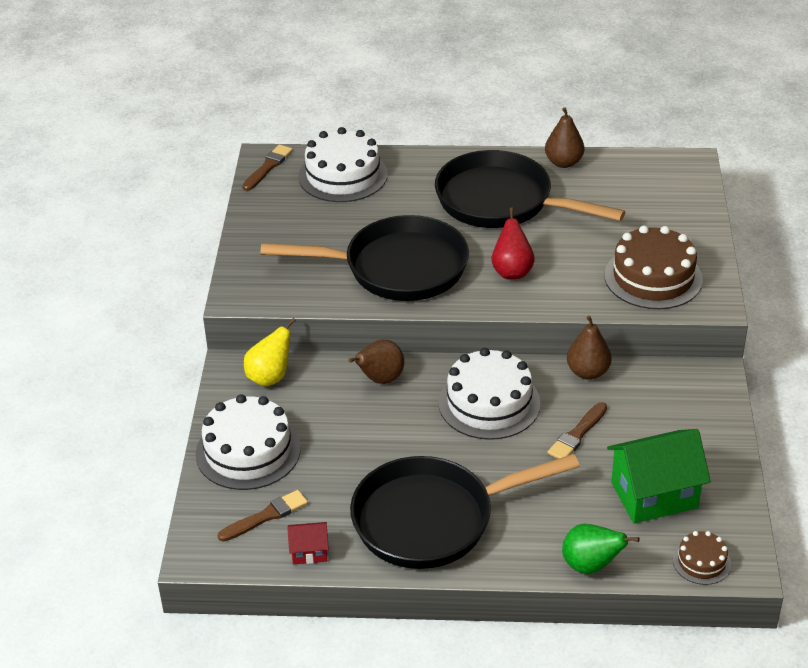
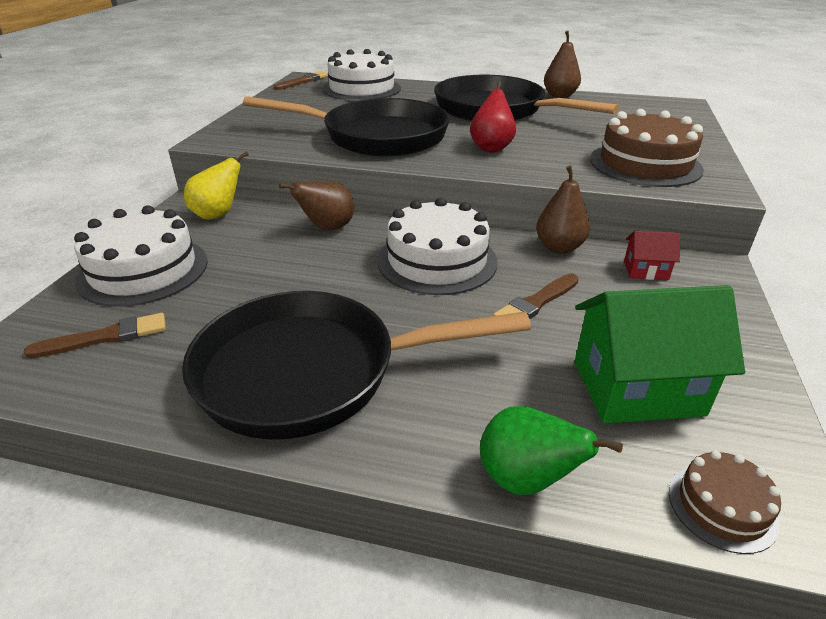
camera: 10 degrees right, 5 degrees down
(309, 552) = (122, 388): red house -> red house (645, 270)

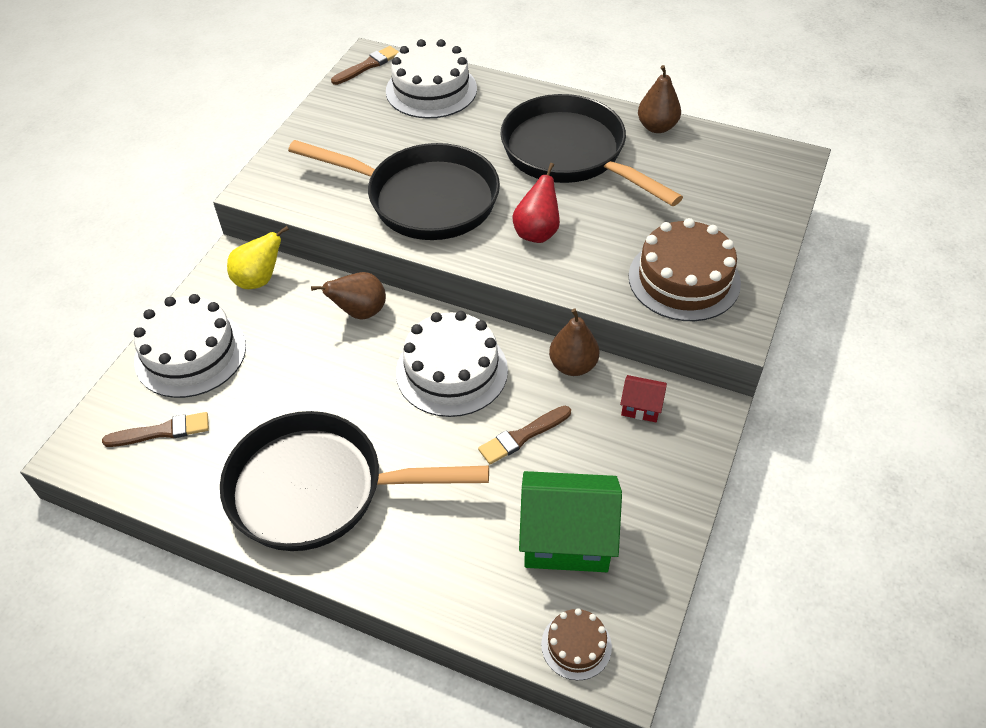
camera: 10 degrees right, 15 degrees up
(525, 479) = (449, 605): green pear -> none

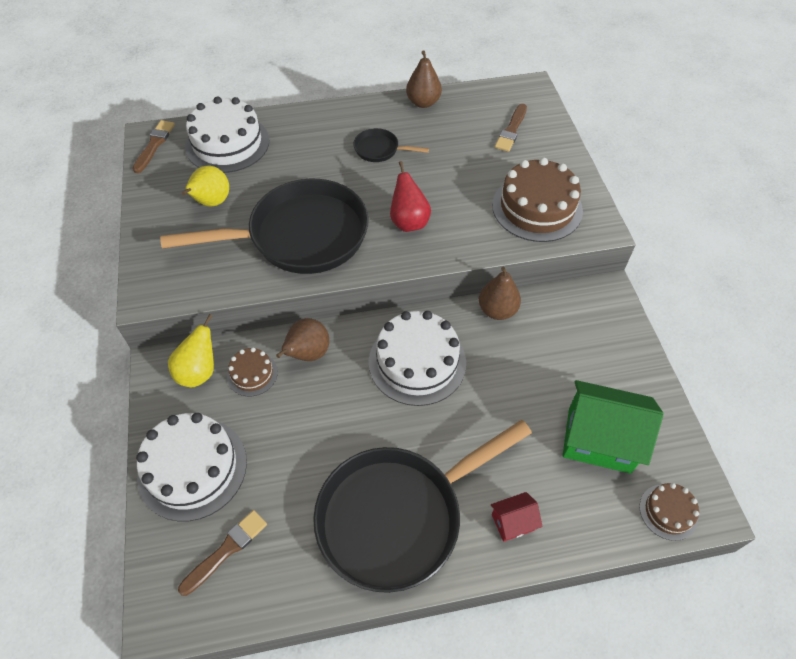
camera: 35 degrees left, 5 degrees up
(300, 304) = (252, 374): none -> brown cake
(373, 136) = (211, 202): none -> yellow pear
(522, 436) = (508, 382): brown brush -> brown brush (511, 130)
(566, 539) = (599, 440): green house -> green house turned 45 degrees clockwise
(570, 154) = (380, 149): black pan -> black pan, size x0.42
(641, 407) = (565, 315): red house -> red house (513, 522)

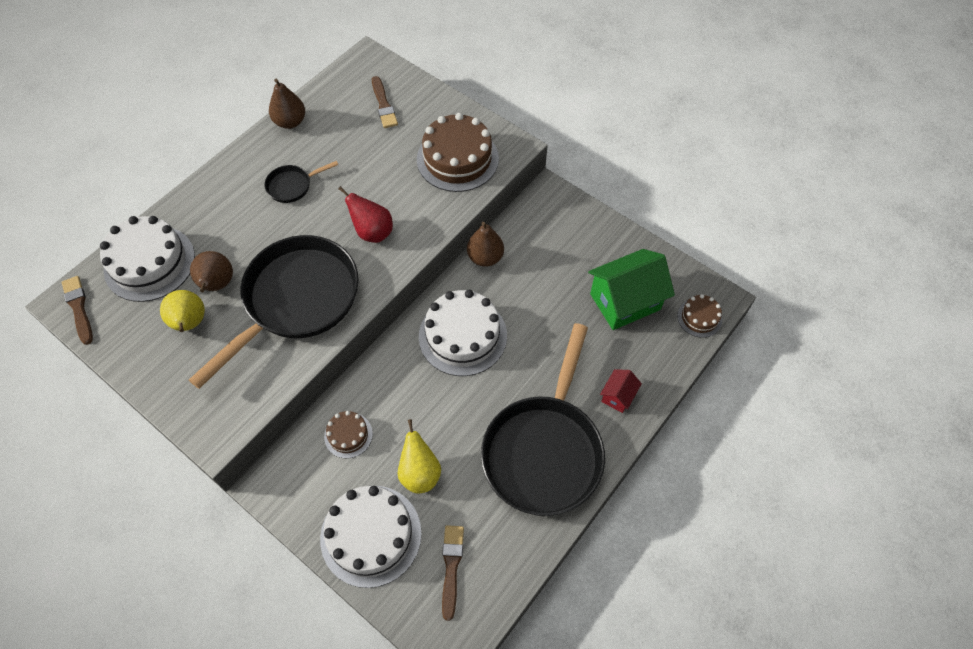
camera: 40 degrees left, 5 degrees up
(199, 372) = (304, 465): yellow pear -> yellow pear (420, 473)
(307, 354) = (376, 389): brown pear -> brown pear (217, 285)

